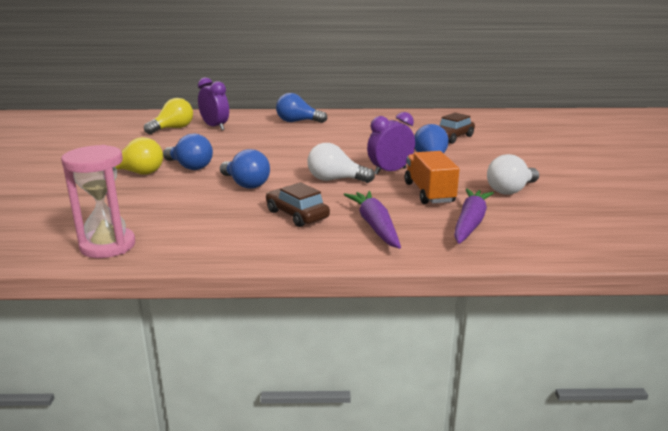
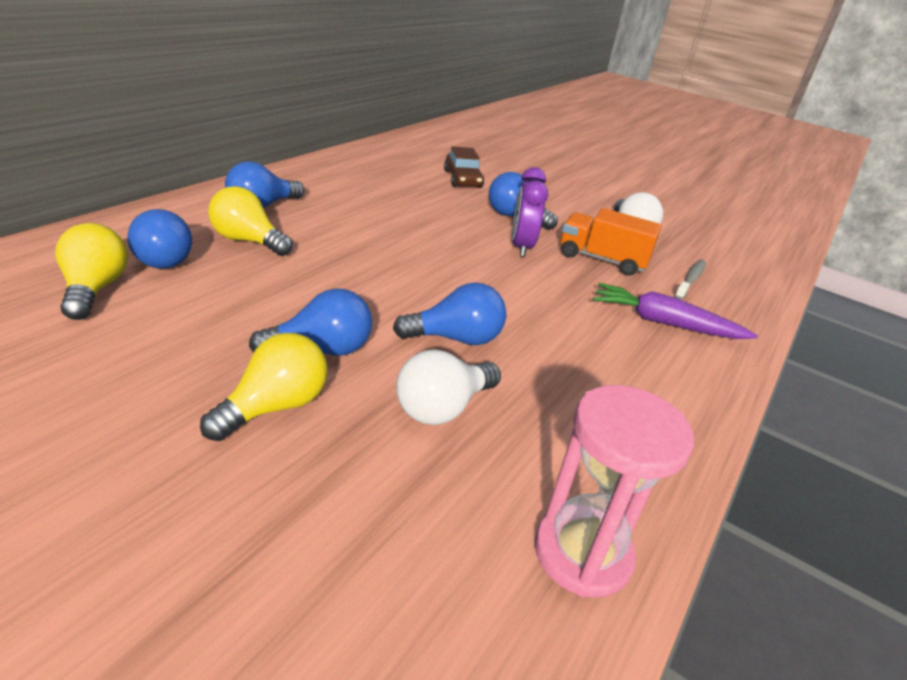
camera: 60 degrees left, 10 degrees up
(215, 127) = (164, 258): purple clock -> blue light bulb
(258, 130) = (248, 241): none -> yellow light bulb
(297, 215) = (596, 350): brown car -> none
(335, 180) = (511, 282): white light bulb -> white light bulb (442, 408)
(470, 223) = (691, 280): purple carrot -> grey toothbrush

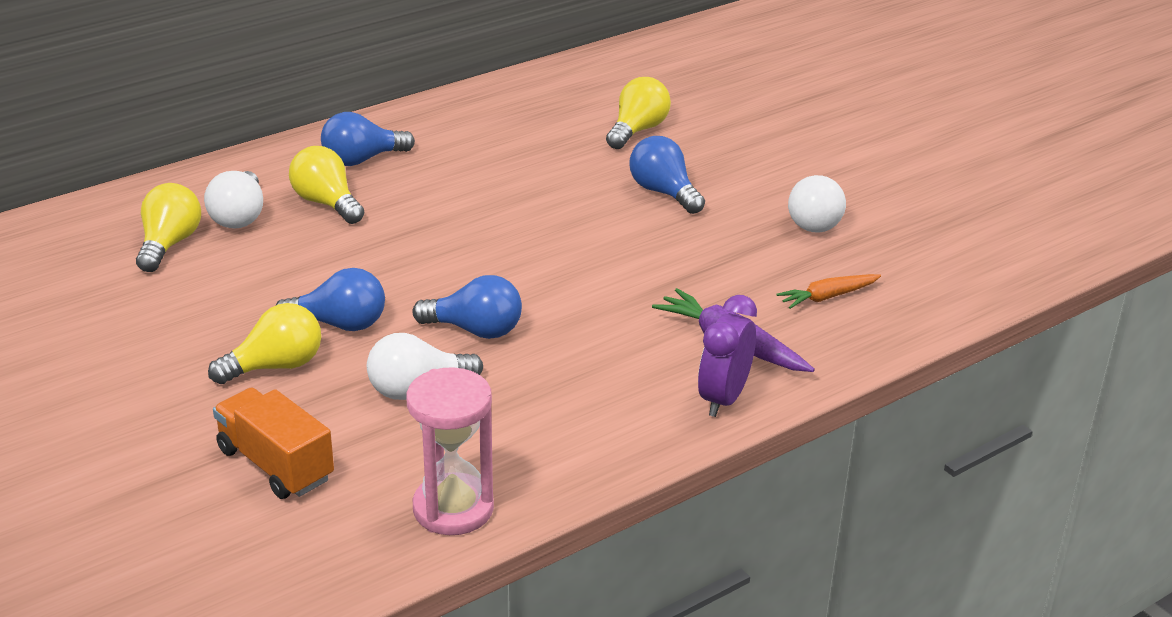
camera: 25 degrees right, 0 degrees up
(164, 258) = (239, 216): blue light bulb -> white light bulb
(462, 179) = (637, 130): brown car -> yellow light bulb
(521, 247) = (636, 234): purple clock -> purple clock (723, 398)
(602, 260) = (729, 260): orange truck -> orange truck (276, 464)
(691, 280) = (827, 297): grey toothbrush -> orange carrot

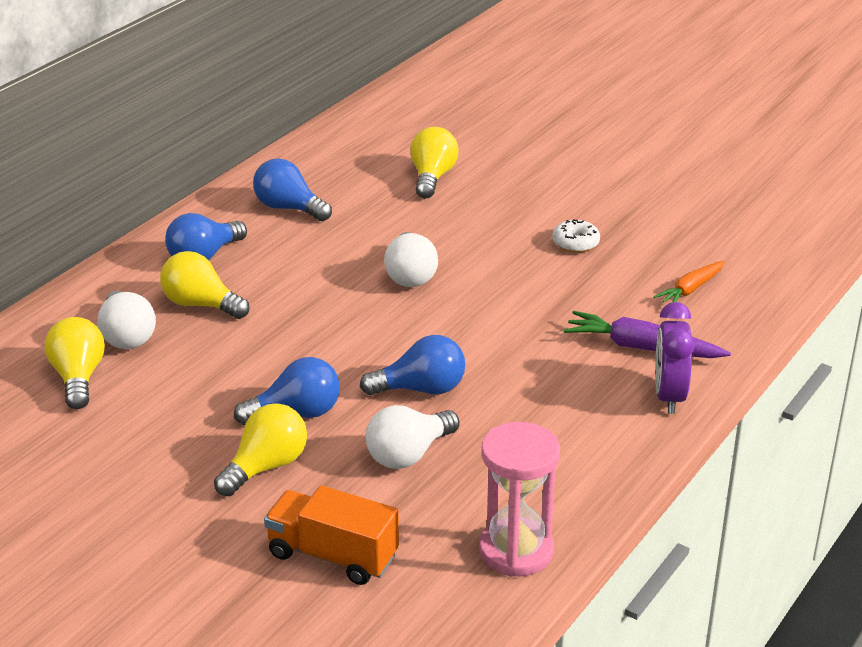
camera: 20 degrees left, 0 degrees up
(664, 192) = (494, 228): blue light bulb -> blue light bulb (289, 208)
(738, 224) = (575, 243): none -> white donut
(816, 221) = (636, 226): white light bulb -> white light bulb (410, 275)

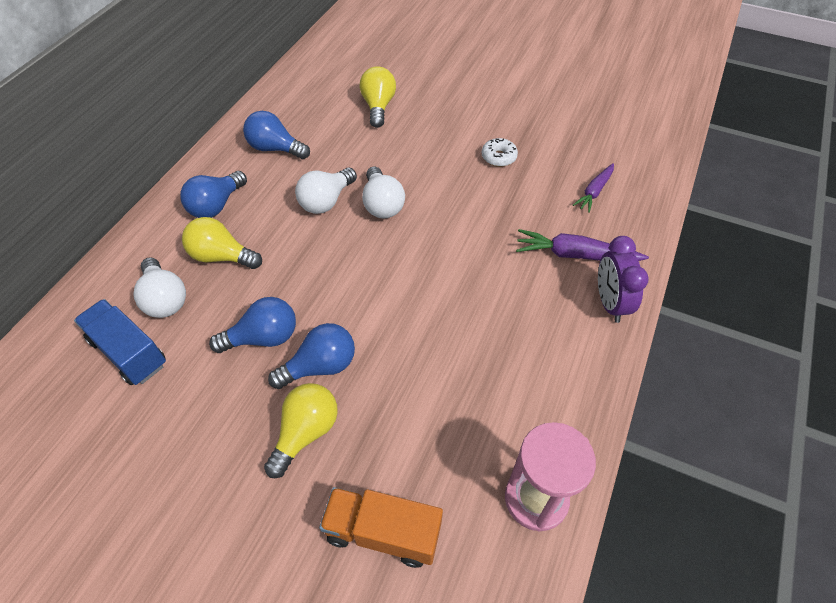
camera: 10 degrees left, 20 degrees up
(78, 378) = (129, 352): yellow light bulb -> blue truck
(408, 454) = (422, 399): white light bulb -> white light bulb (326, 201)
(421, 389) = (416, 323): blue light bulb -> blue light bulb (263, 338)
(690, 289) = (594, 191): orange carrot -> purple carrot

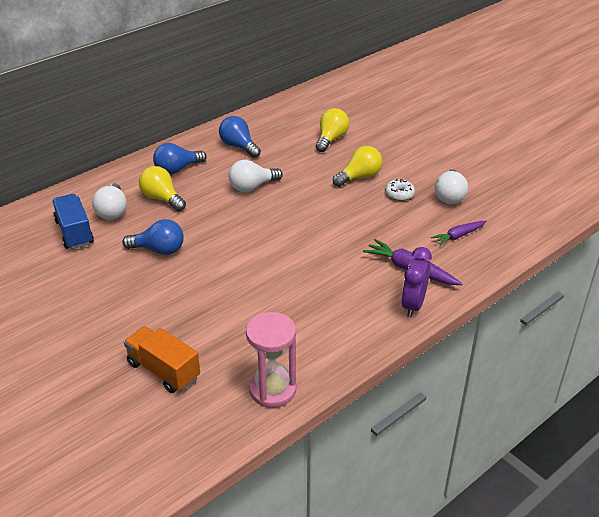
camera: 25 degrees right, 15 degrees down
(306, 432) = (151, 306): yellow light bulb -> yellow light bulb (359, 177)
(320, 366) = (184, 276): blue light bulb -> none
(382, 204) = (290, 199): white light bulb -> white light bulb (449, 196)

